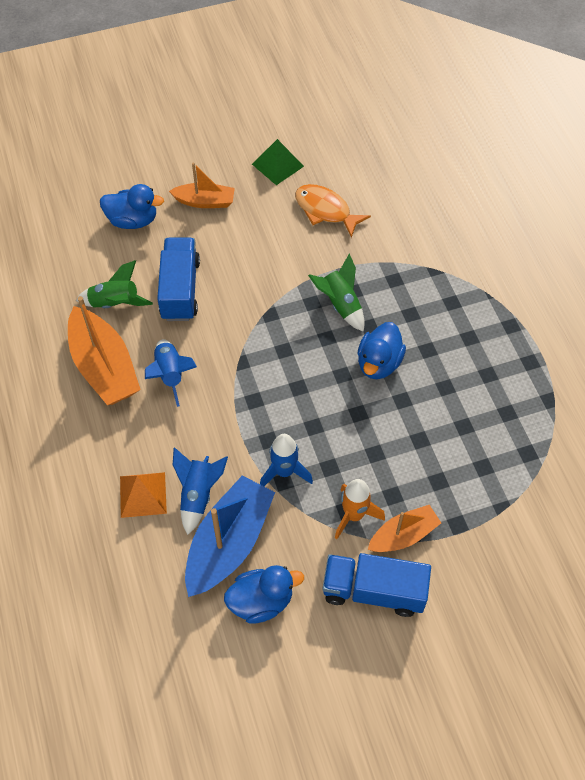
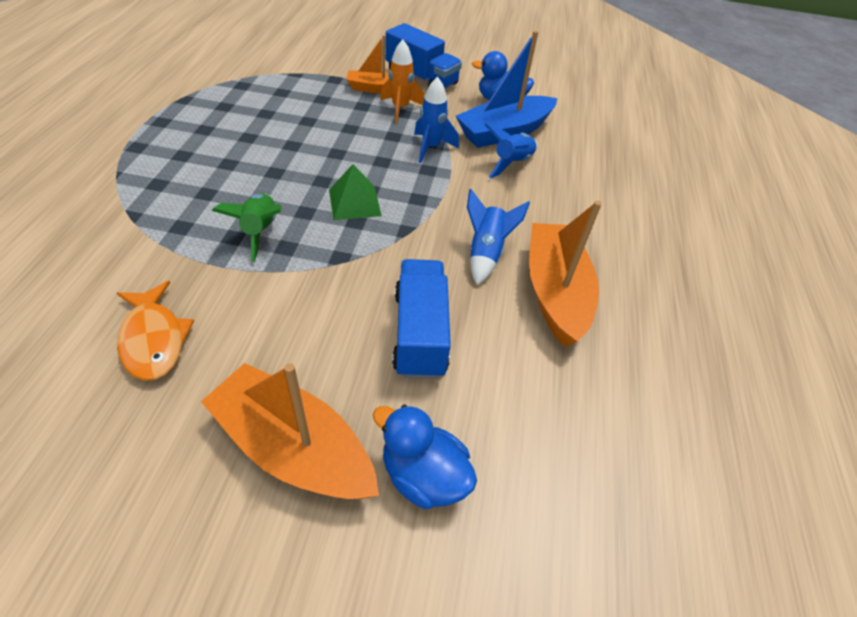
camera: 155 degrees left, 10 degrees down
(115, 304) = (511, 356): green rocket -> none
(143, 494) = (559, 182): orange pyramid -> none
(180, 290) = (420, 333): blue truck -> blue truck turned 150 degrees clockwise
(205, 201) = (294, 448): orange boat -> orange boat, size x1.70
(277, 165) = (131, 453): green pyramid -> green pyramid (354, 202)
(379, 363) = (281, 174): blue duck -> none

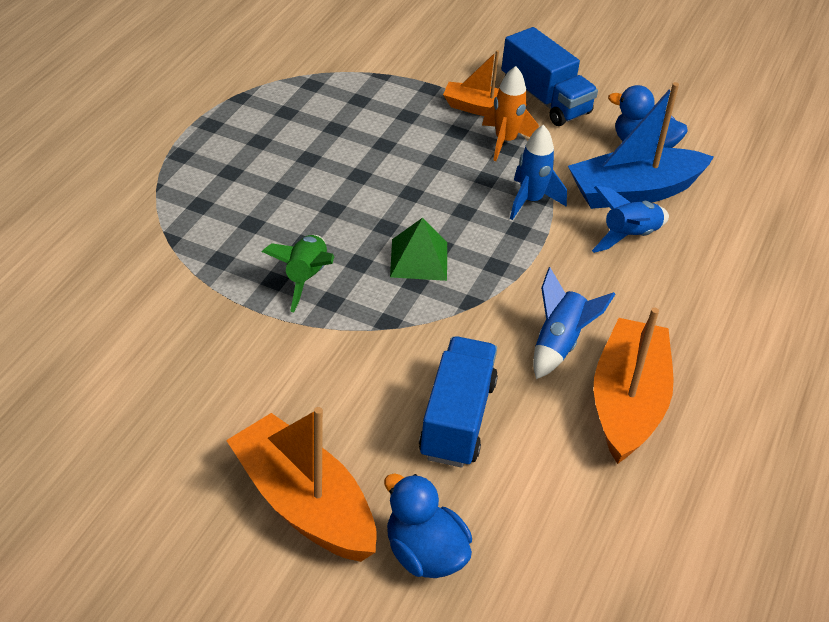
camera: 15 degrees right, 5 degrees down
(154, 339) = (182, 377): orange fish -> none

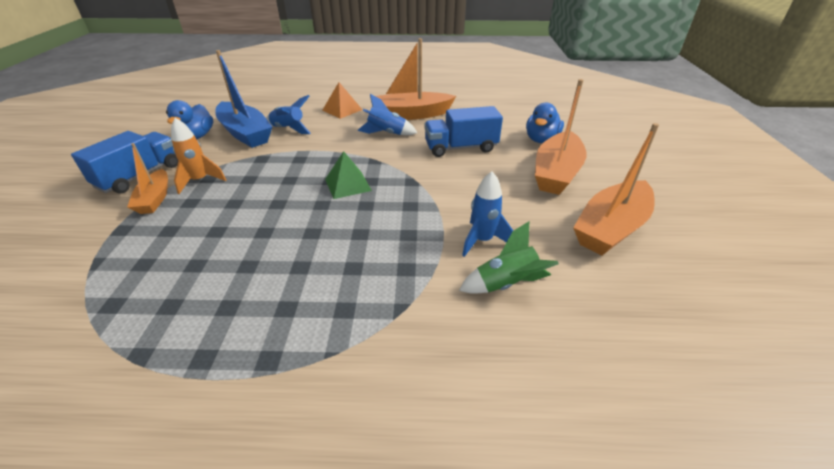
camera: 110 degrees left, 5 degrees down
(140, 478) = (611, 228): none -> orange boat
(305, 278) = (397, 222): green rocket -> green rocket (506, 284)
(531, 201) = (268, 160): blue rocket -> blue rocket (482, 240)
(689, 316) = (342, 110): none -> orange pyramid

